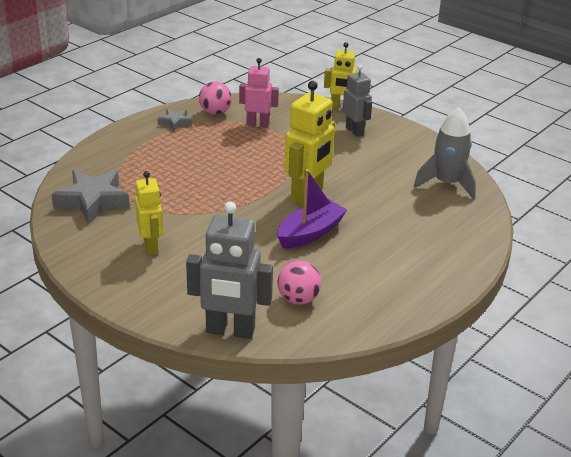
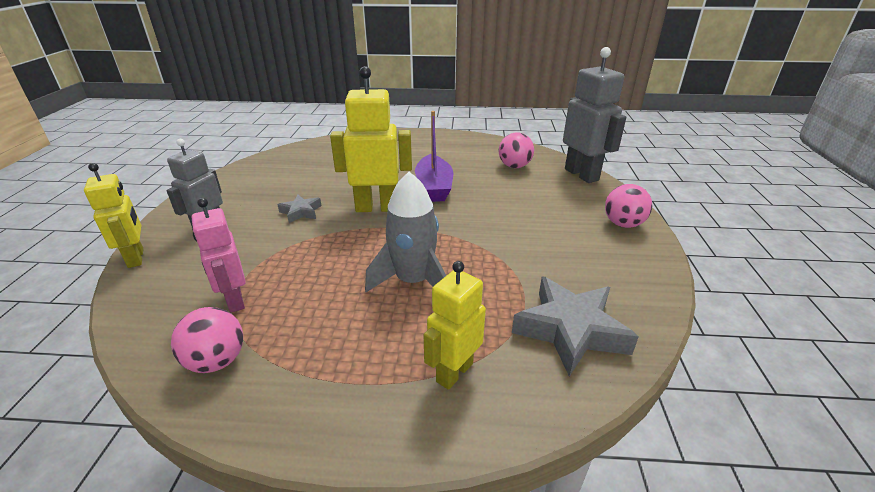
camera: 125 degrees left, 0 degrees up
(133, 291) = (623, 224): none -> pink ball
(151, 246) = (566, 245): yellow robot -> yellow robot (454, 372)
(175, 122) = (287, 387): grey star -> grey star (301, 212)
(310, 233) = (434, 187): purple boat -> purple boat turned 105 degrees counterclockwise
(446, 184) = (288, 162): grey rocket -> grey rocket (413, 281)

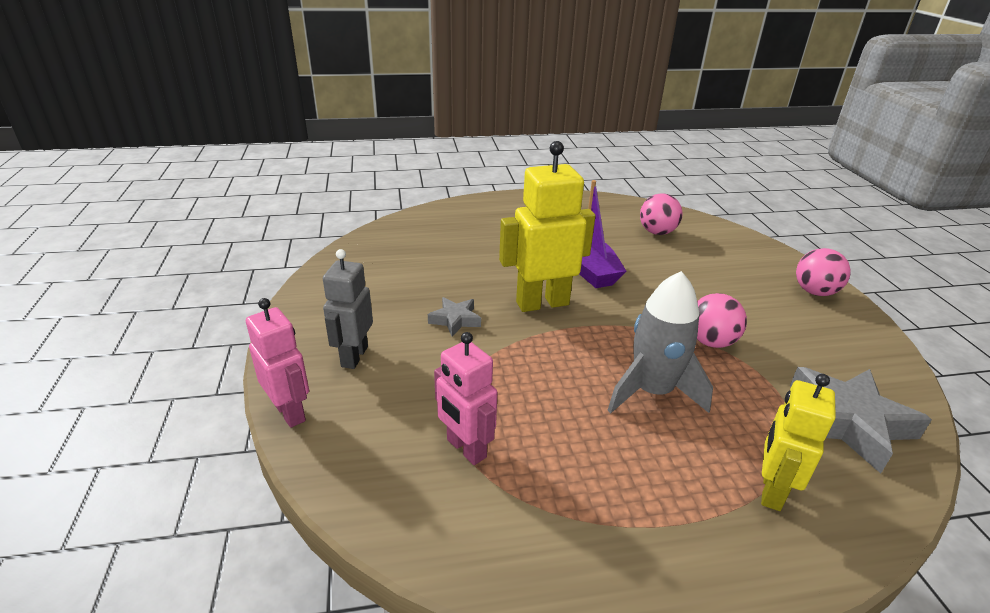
camera: 15 degrees left, 0 degrees up
(136, 258) = (290, 412): yellow robot -> pink robot
(217, 361) = (507, 529): pink ball -> pink ball (710, 342)
(581, 174) = (734, 236): grey robot -> none

